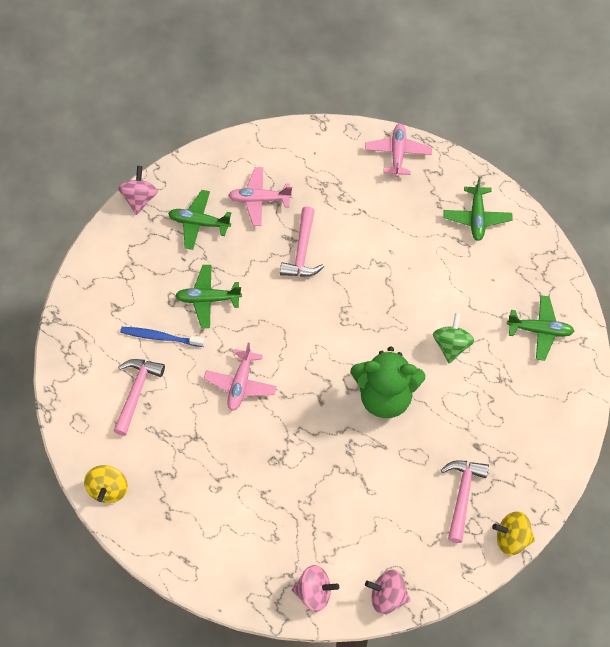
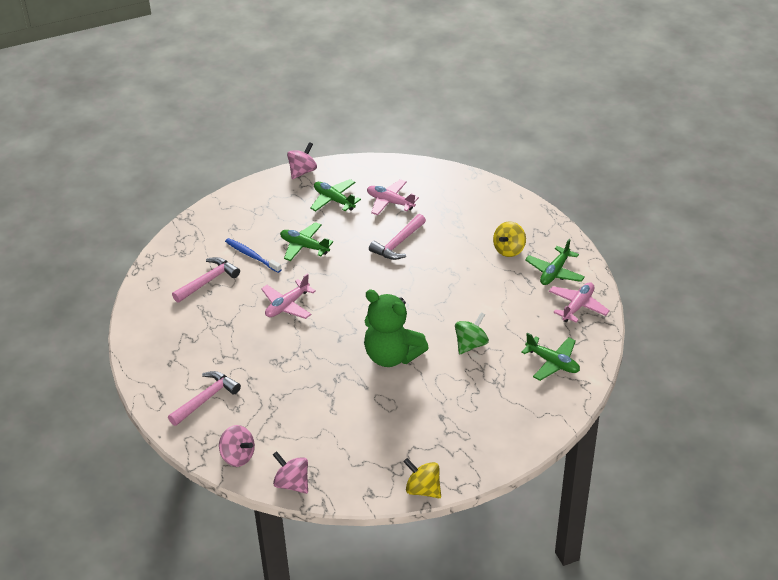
camera: 30 degrees right, 20 degrees down
(108, 489) = (141, 330): yellow spinning top -> yellow spinning top (509, 250)
(397, 153) = (520, 211): pink plane -> pink plane (577, 306)
(462, 495) = (404, 444): pink hammer -> pink hammer (206, 399)

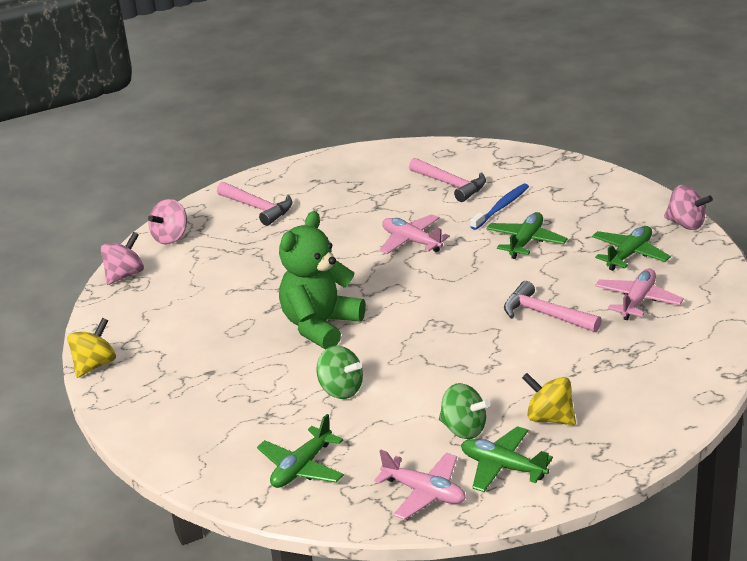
camera: 90 degrees right, 10 degrees down
(517, 287) = (464, 429): none -> green spinning top

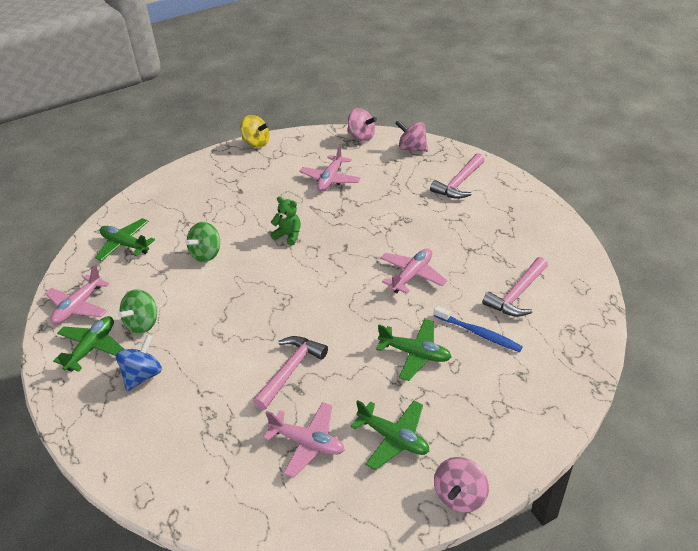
camera: 85 degrees right, 10 degrees up
(213, 297) = (330, 179): none -> pink plane
(320, 326) = (288, 235): green teddy bear -> green teddy bear, size x0.48
(549, 418) = (143, 375): yellow spinning top -> blue spinning top

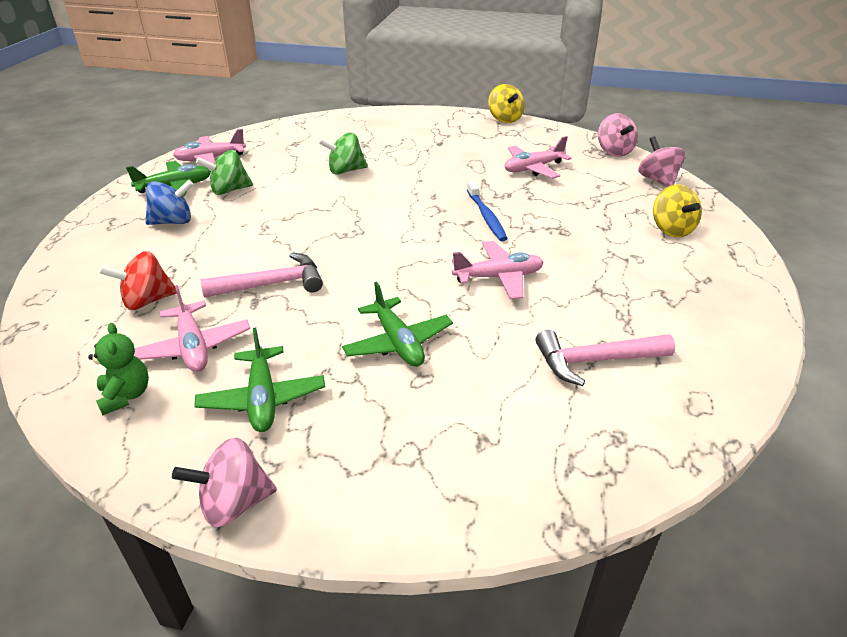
camera: 40 degrees right, 5 degrees down
(125, 244) = (300, 138): green plane -> none
(227, 440) = (147, 301): none -> red spinning top
(288, 235) = (430, 190): green teddy bear -> green teddy bear (126, 395)
(459, 183) = (671, 229): pink hammer -> yellow spinning top
(478, 333) = (493, 368): blue toothbrush -> blue toothbrush (486, 216)

